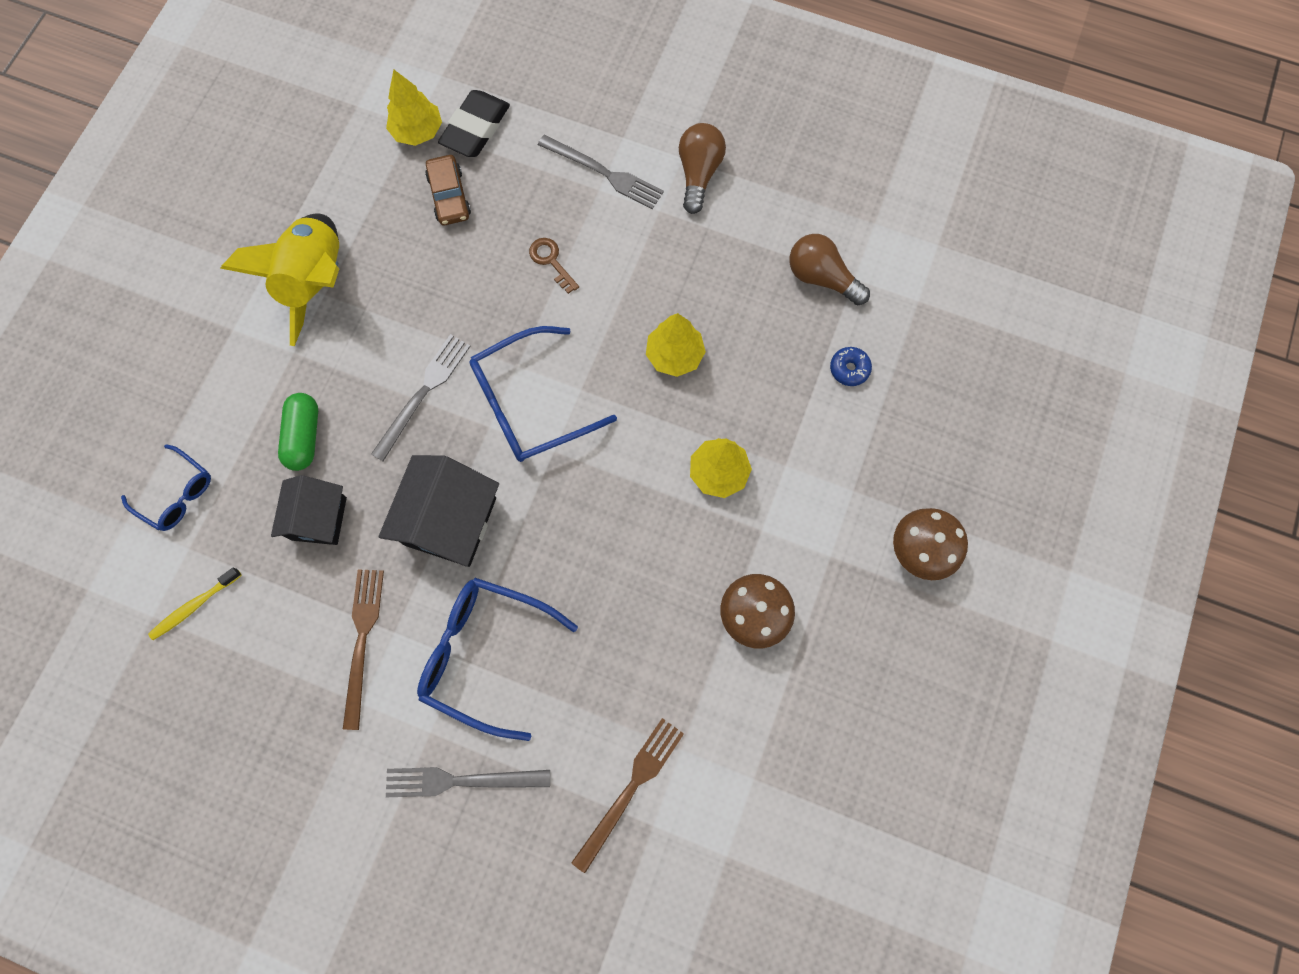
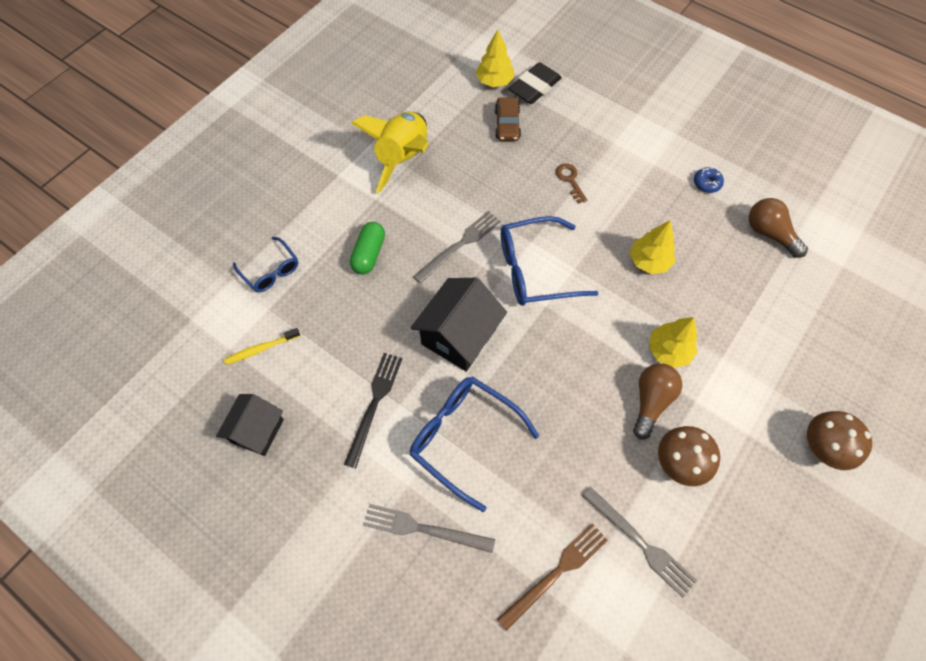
camera: 15 degrees right, 10 degrees down
(319, 518) = (365, 311): black house -> black house (257, 431)
(362, 641) = (374, 404): brown fork -> black fork
(604, 173) = (619, 132): grey fork -> grey fork (640, 543)
(698, 174) = (687, 147): brown light bulb -> brown light bulb (651, 401)
(849, 369) = (782, 301): blue donut -> blue donut (706, 183)

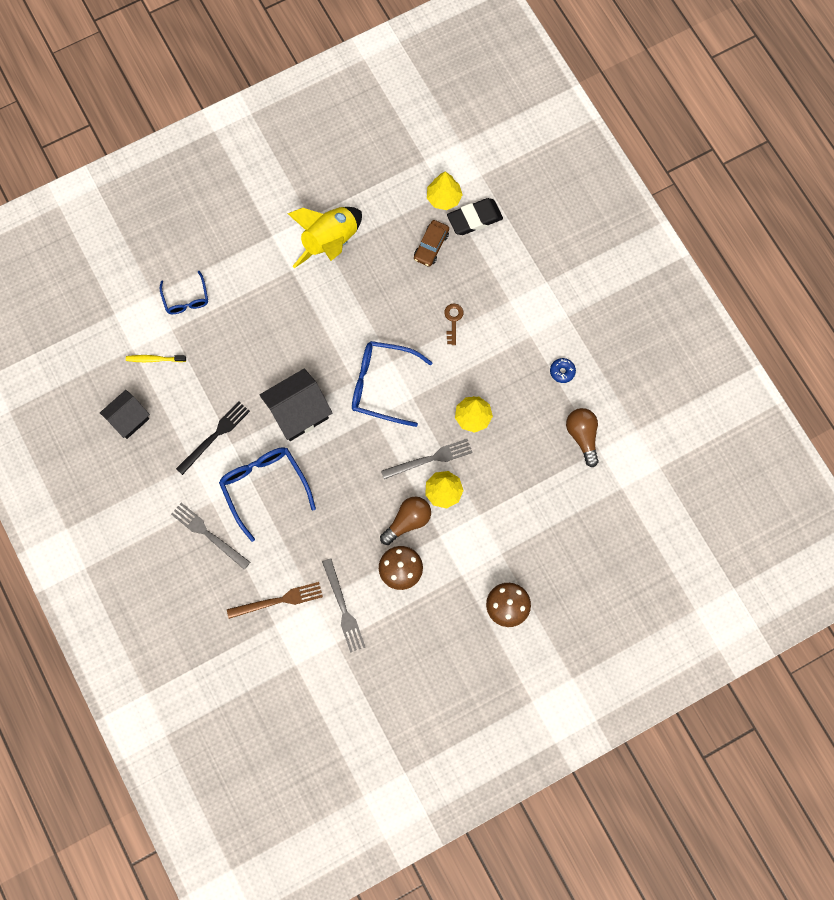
camera: 25 degrees right, 10 degrees up
(369, 254) = (264, 317): green capsule -> none
(460, 245) = (336, 339): grey fork -> grey fork (430, 459)

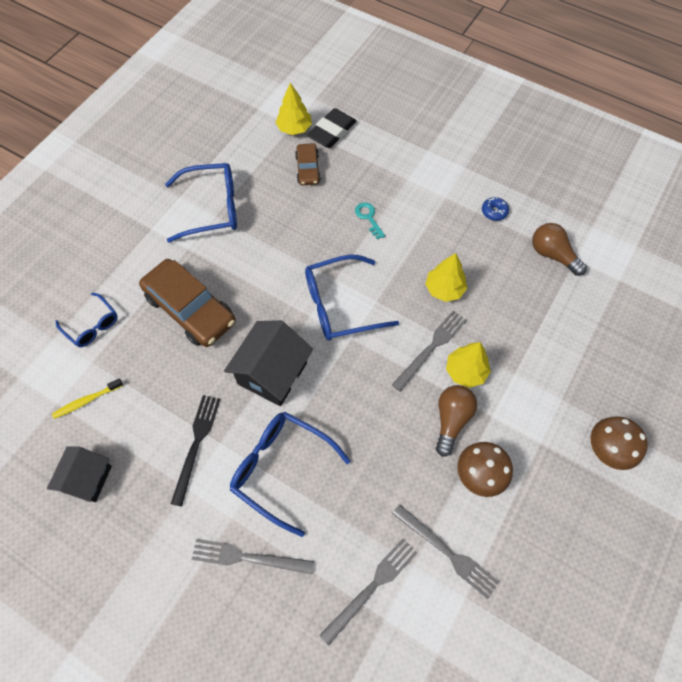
camera: 30 degrees left, 10 degrees down
(266, 325) = (190, 309): none -> brown car
(278, 600) = (371, 587): brown fork -> grey fork
(330, 242) = (212, 208): yellow rocket -> blue glasses
(453, 320) = (368, 218): brown key -> turquoise key

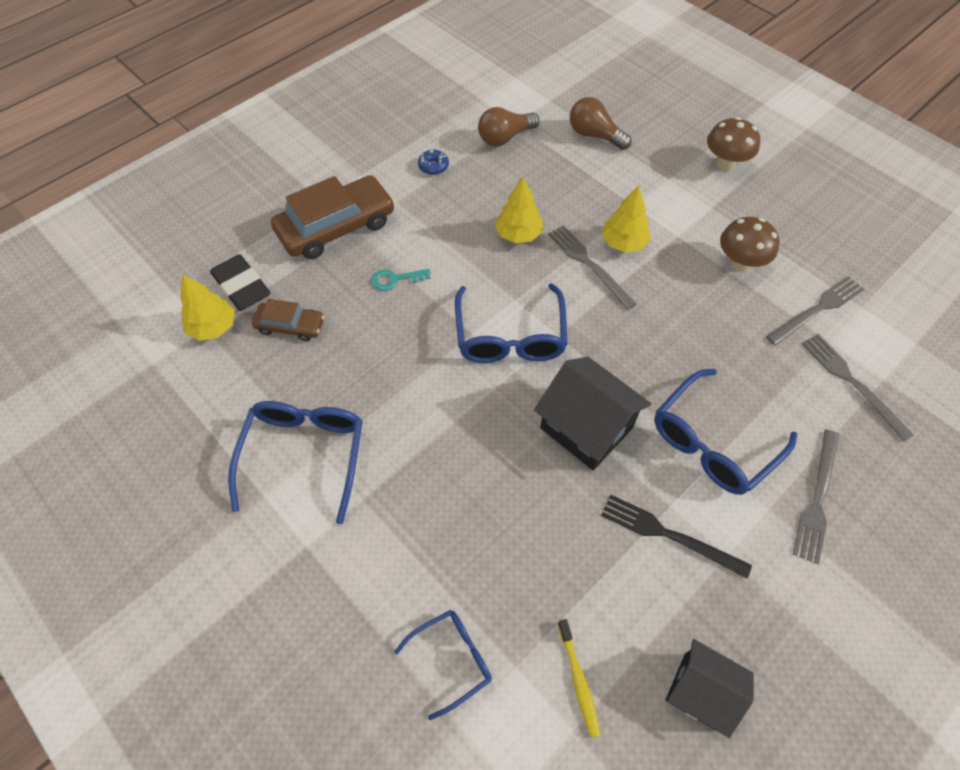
camera: 75 degrees left, 5 degrees down
(190, 309) = (465, 511): brown car -> brown car (336, 227)
(451, 420) = (677, 269): brown light bulb -> brown light bulb (594, 135)

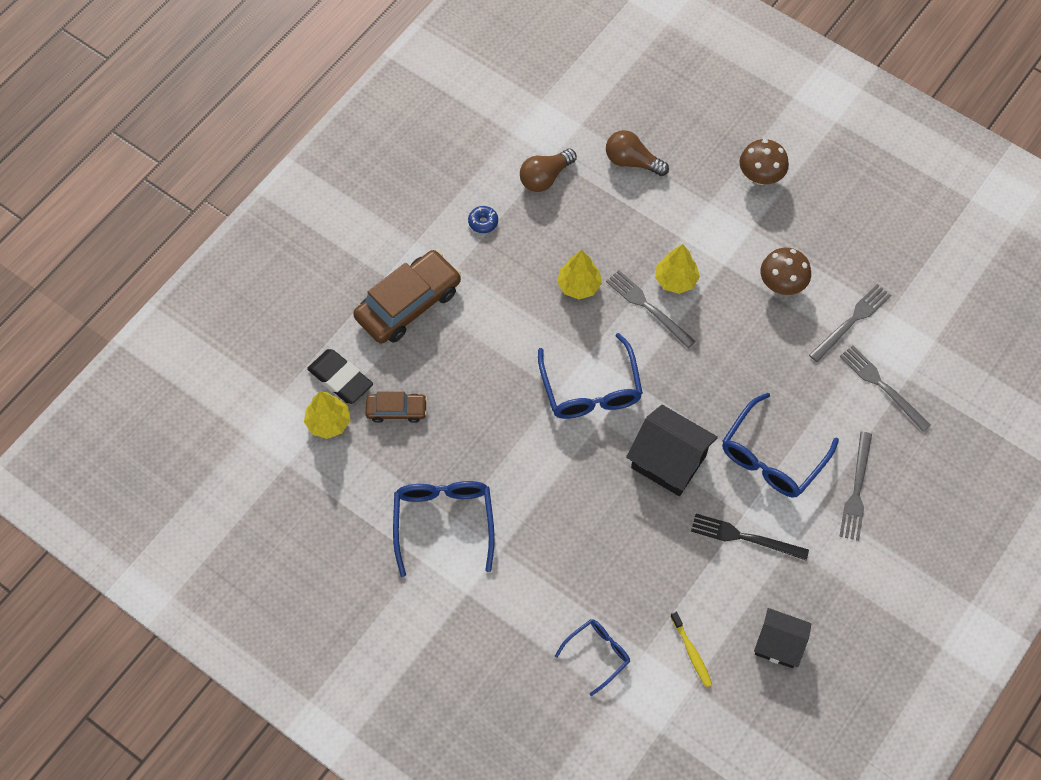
camera: 10 degrees left, 5 degrees up
(395, 279) = (477, 350): turquoise key -> none

